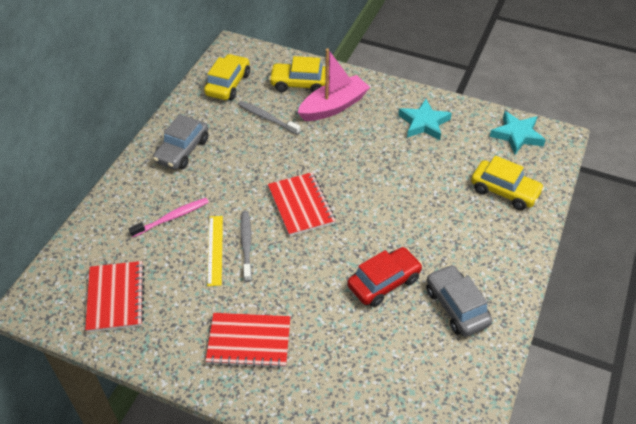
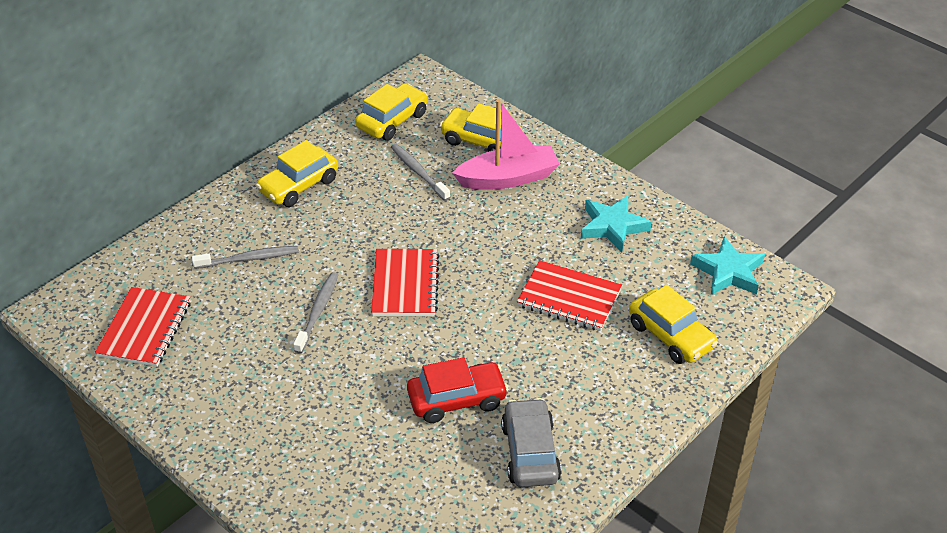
camera: 20 degrees right, 5 degrees down
(171, 218) = (248, 259): pink toothbrush -> grey toothbrush
(182, 150) = (298, 185): grey car -> yellow car
(215, 250) = (279, 308): yellow ruler -> none
(249, 342) = (265, 418): red notebook -> red notebook (569, 298)

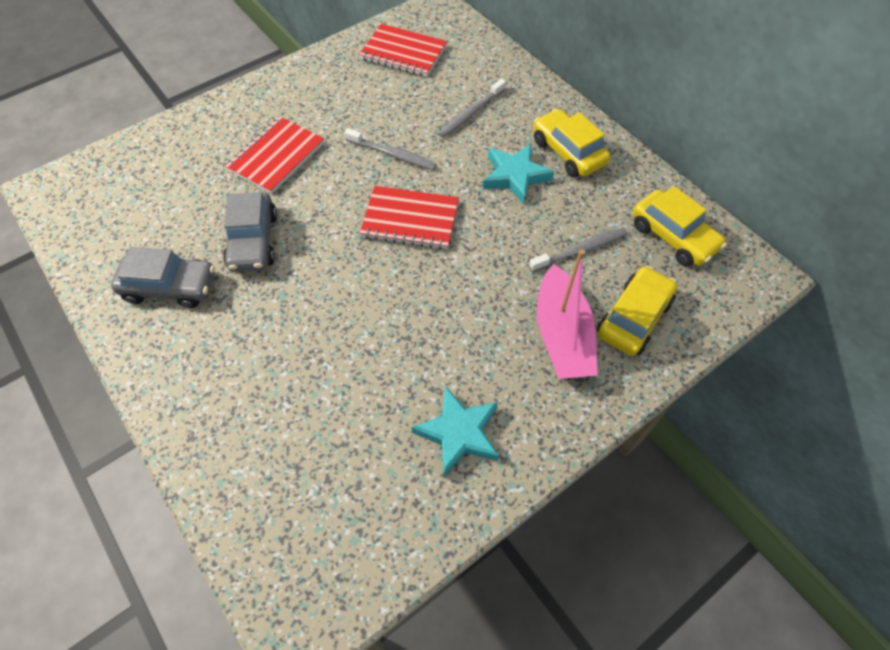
camera: 100 degrees right, 15 degrees up
(248, 259) = (471, 113): grey toothbrush -> grey toothbrush turned 45 degrees clockwise
(457, 399) = (253, 241): red car -> grey car
(569, 298) = (353, 359): red notebook -> red notebook (276, 157)
(671, 336) = (265, 453): yellow car -> none
(728, 272) = (347, 558): turquoise star -> turquoise star (515, 176)

